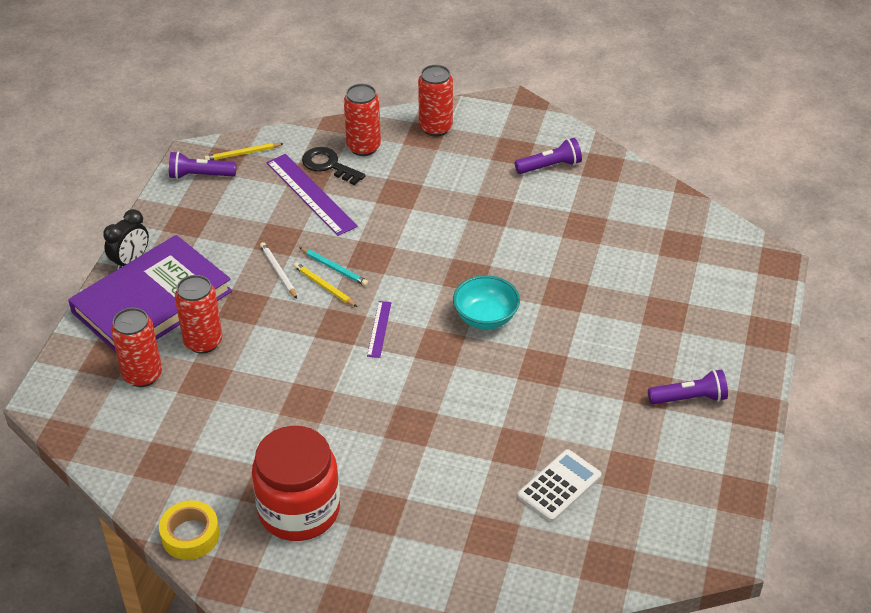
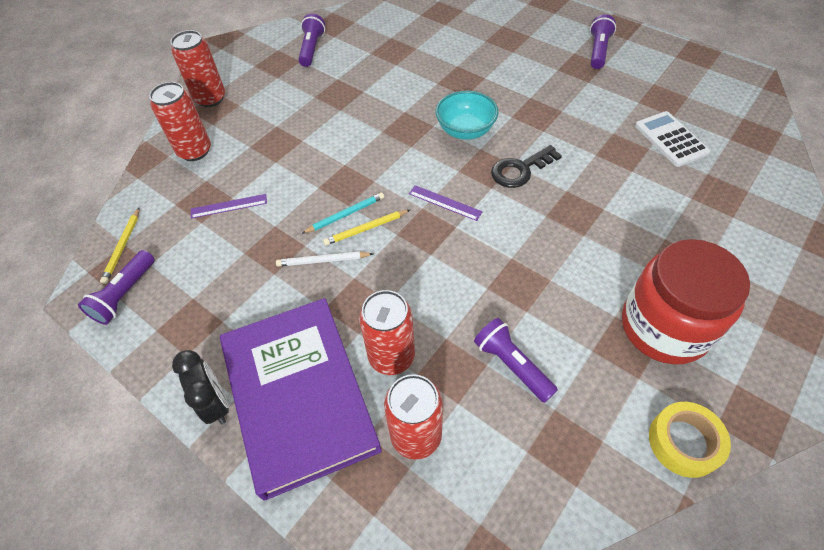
camera: 65 degrees left, 10 degrees up
(222, 415) = (512, 365): none -> purple flashlight
(311, 194) = (229, 206): purple ruler -> purple ruler, size x0.52
(328, 165) = (198, 182): black key -> black key (520, 170)

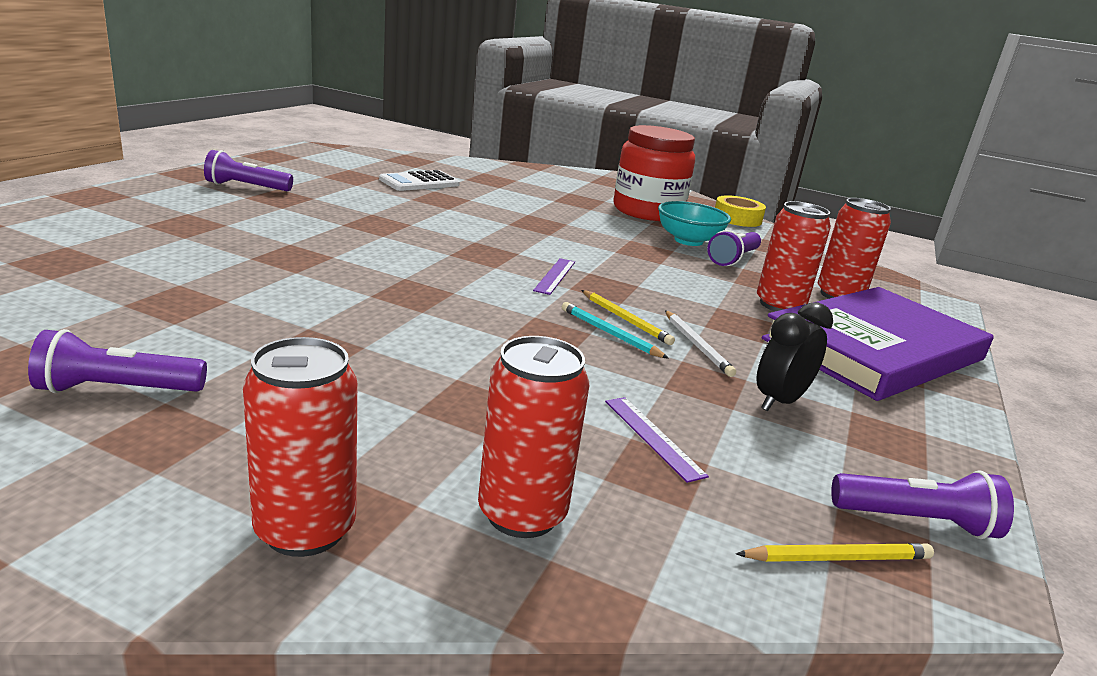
camera: 110 degrees left, 30 degrees down
(216, 404) = (946, 399): black clock -> black clock (779, 401)
(465, 130) = (415, 260): turquoise bowl -> turquoise bowl (688, 241)
(520, 170) = (483, 239): black key -> none

